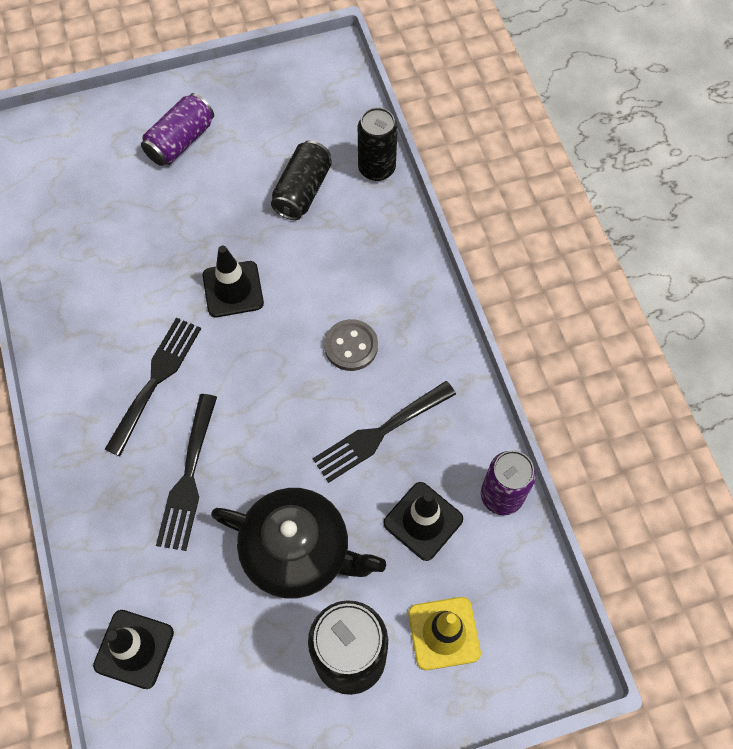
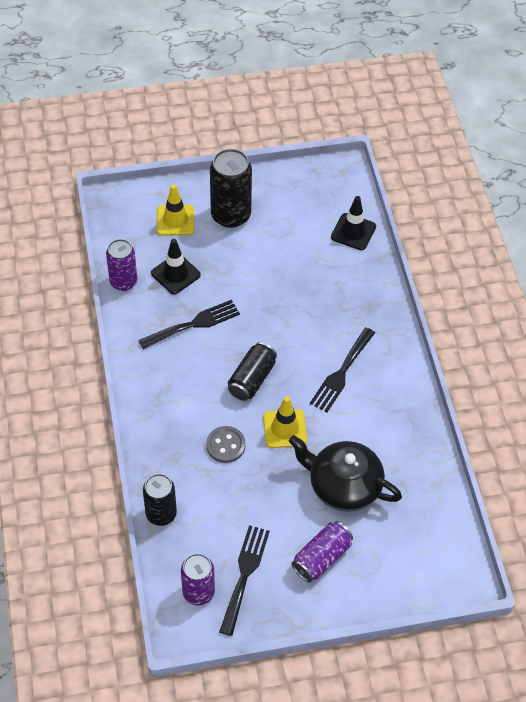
camera: 175 degrees left, 10 degrees down
(188, 478) = (320, 312): black fork -> black fork (244, 574)
(233, 289) = (285, 429): black traffic cone -> yellow traffic cone
(298, 551) = (254, 267): black teapot -> black teapot (343, 485)
(302, 190) = (224, 501): black can -> black can (252, 379)
(319, 92) = (198, 592): none -> purple can
(351, 346) = (204, 380): grey button -> grey button (225, 445)

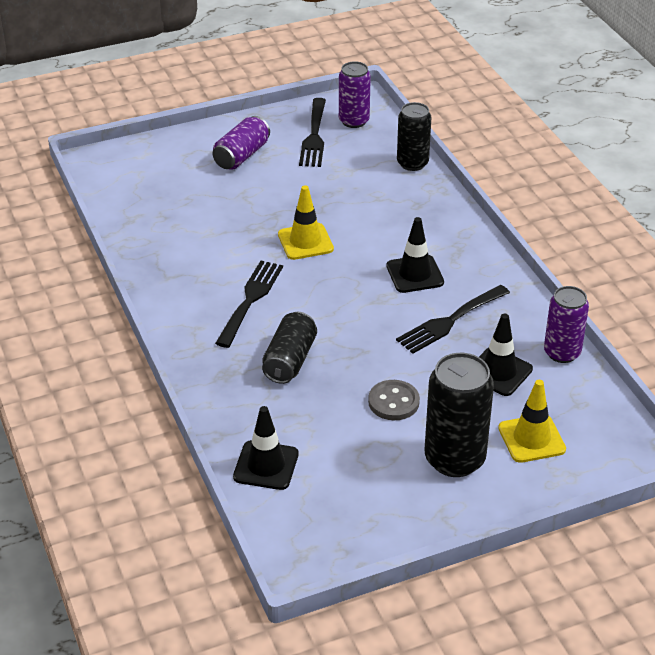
camera: 170 degrees right, 15 degrees down
(204, 375) = (415, 274): none -> black traffic cone
(225, 445) = (366, 220): grey button -> grey button (393, 402)
(252, 379) = (357, 279): black can -> black can (290, 360)
(343, 485) = (229, 207): black teapot -> none

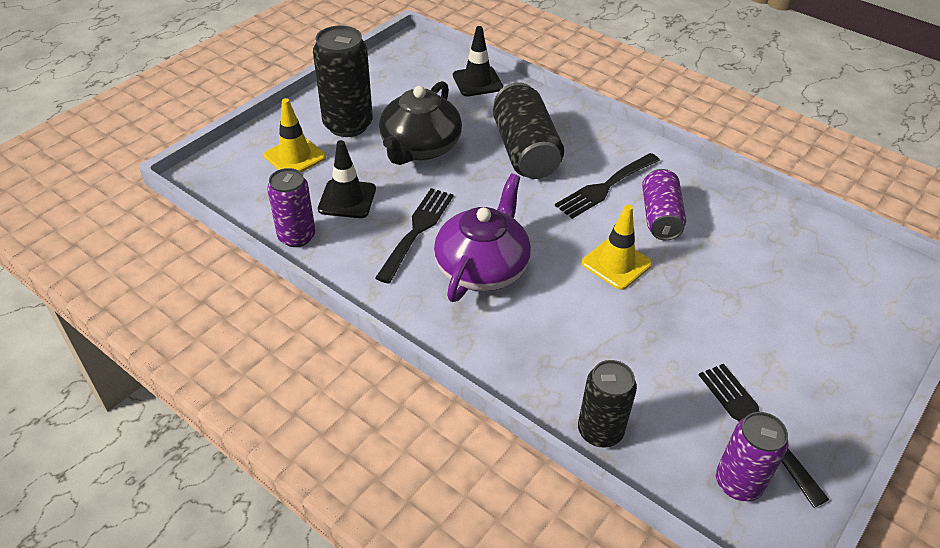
camera: 150 degrees right, 5 degrees up
(241, 155) = (797, 352): purple can -> purple can (660, 217)
(250, 300) = (605, 187): black fork -> black fork turned 60 degrees clockwise
(290, 360) = (525, 151): black can -> black can, size x1.51
(393, 402) = (419, 147): grey button -> black teapot
(415, 274) = (482, 267): black traffic cone -> purple teapot

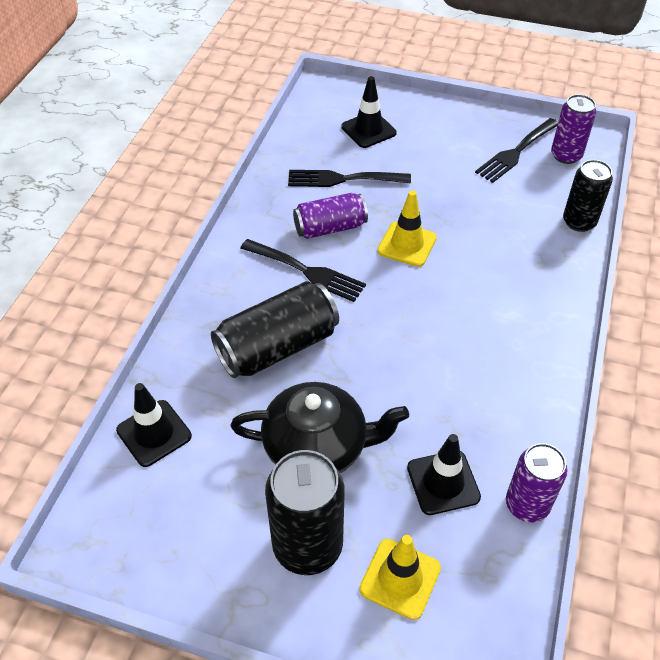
camera: 110 degrees left, 5 degrees up
(417, 230) = (452, 398): black fork -> black fork (342, 179)
(482, 267) = (469, 331): purple teapot -> none
(826, 294) = (368, 130): none -> black traffic cone

